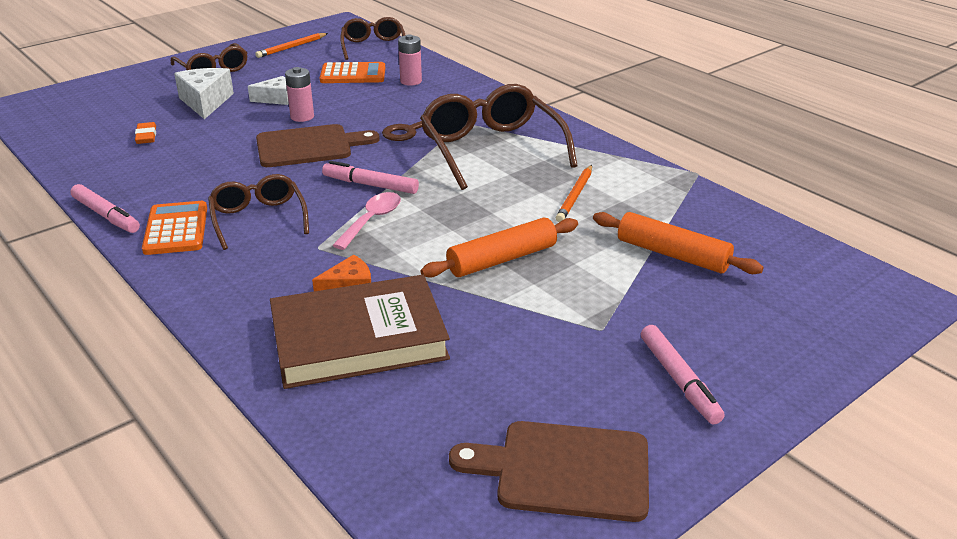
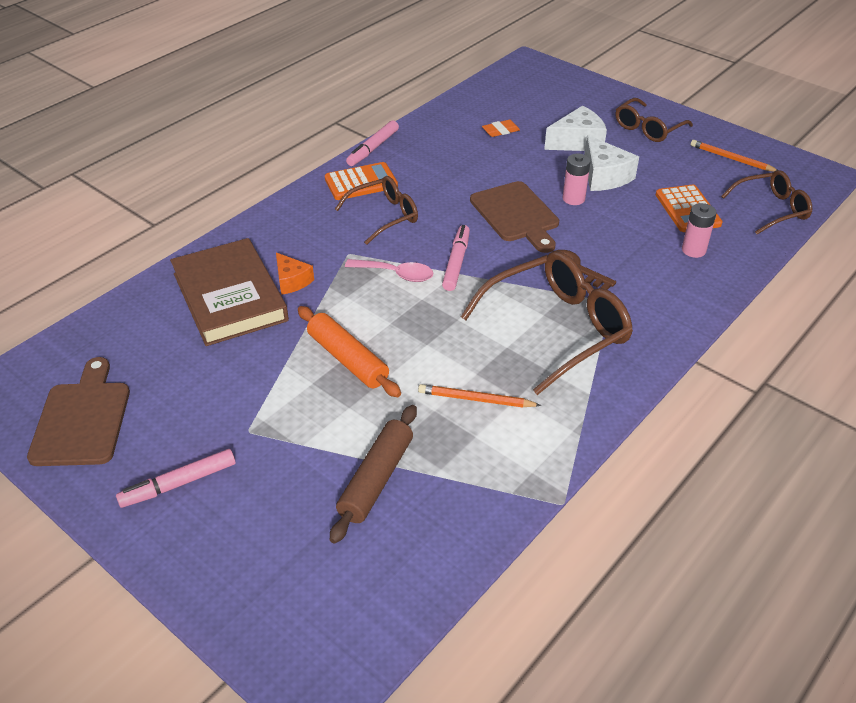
camera: 80 degrees right, 10 degrees up
(276, 99) = (604, 176): white cheese -> white cheese, size x1.57
(672, 254) = (376, 479): orange rolling pin -> brown rolling pin

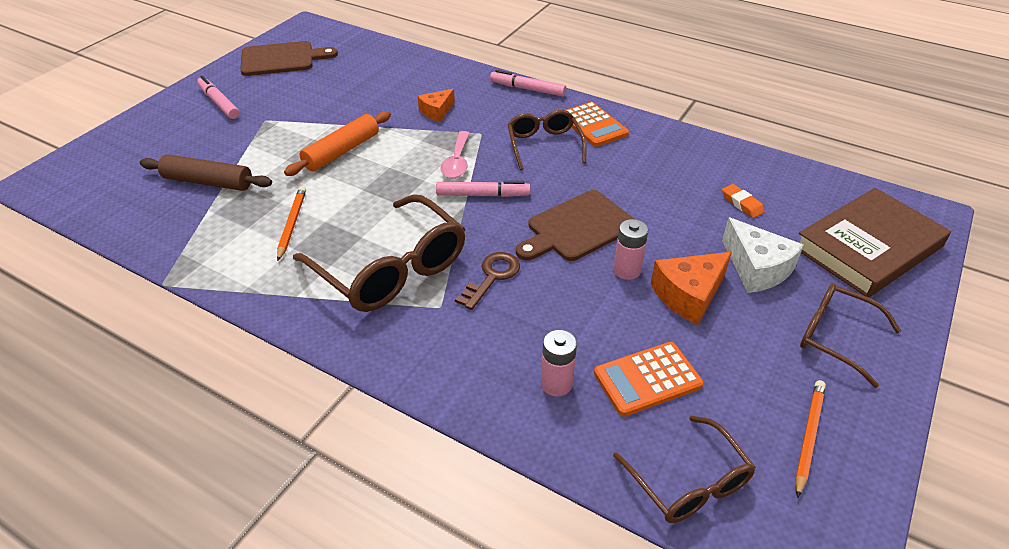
camera: 80 degrees right, 0 degrees up
(229, 297) = (411, 88): brown book -> brown book (868, 247)
(373, 148) = (655, 124): pink marker -> pink marker (527, 89)
(384, 216) = (544, 145): brown glasses -> brown glasses turned 150 degrees counterclockwise
(604, 176) = (688, 295): white cheese -> orange cheese

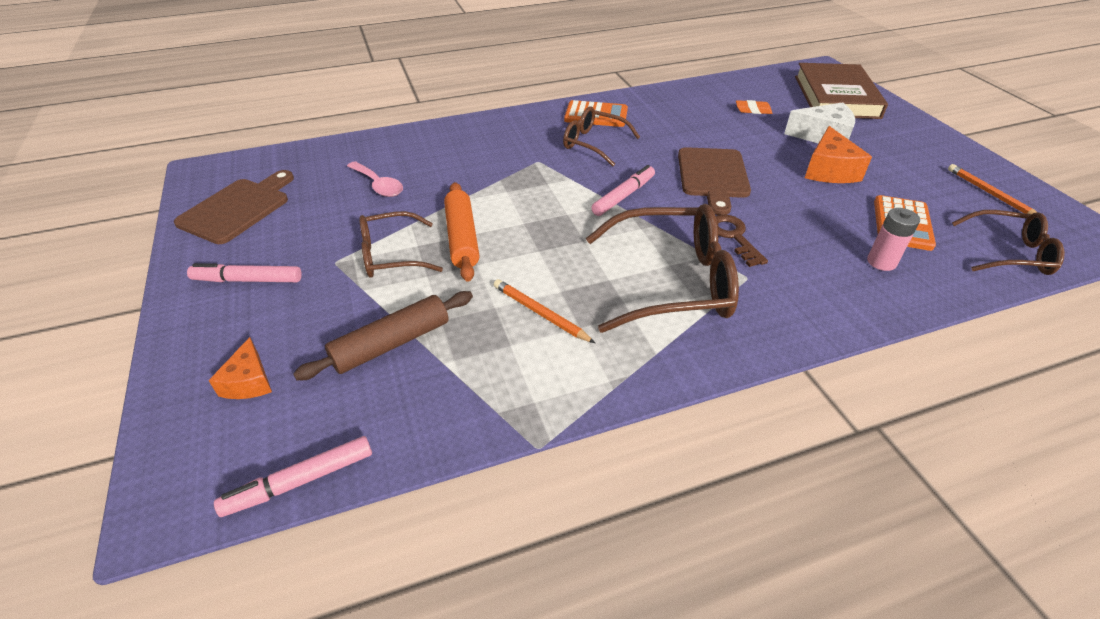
camera: 50 degrees left, 0 degrees up
(436, 111) = (475, 166): orange cheese -> orange cheese (249, 381)
(457, 162) = (562, 188): pink spoon -> pink spoon (378, 185)
(527, 89) = (508, 117): pink marker -> pink marker (300, 481)
(627, 270) = (781, 179): pink battery -> none
(835, 337) = (908, 144): brown glasses -> brown glasses (391, 255)

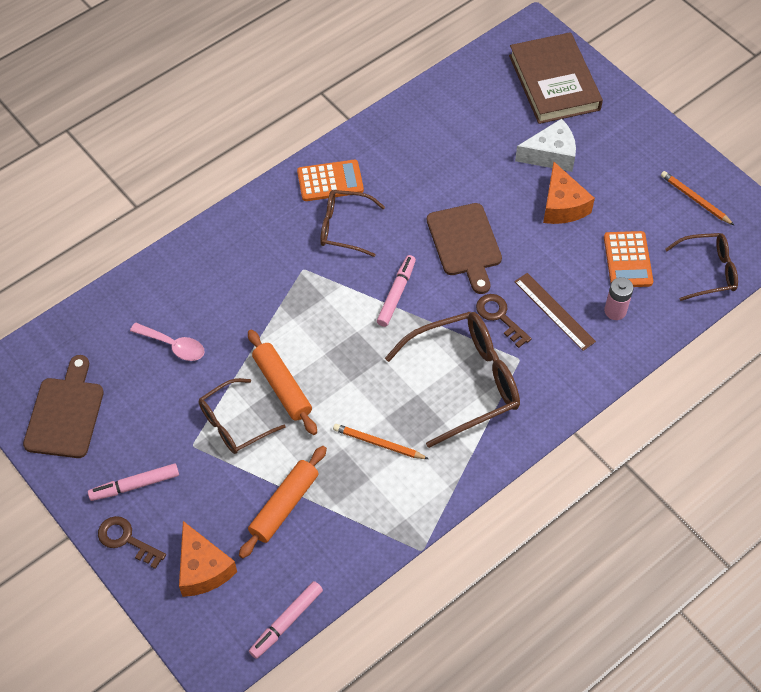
camera: 20 degrees left, 15 degrees up
(194, 327) = (126, 540): none -> brown key
(249, 381) = (203, 569): orange cheese -> orange cheese, size x1.57
(391, 343) = (284, 505): brown rolling pin -> orange rolling pin
(753, 110) = (479, 129): orange eraser -> none
(802, 246) = (554, 311): none -> brown ruler

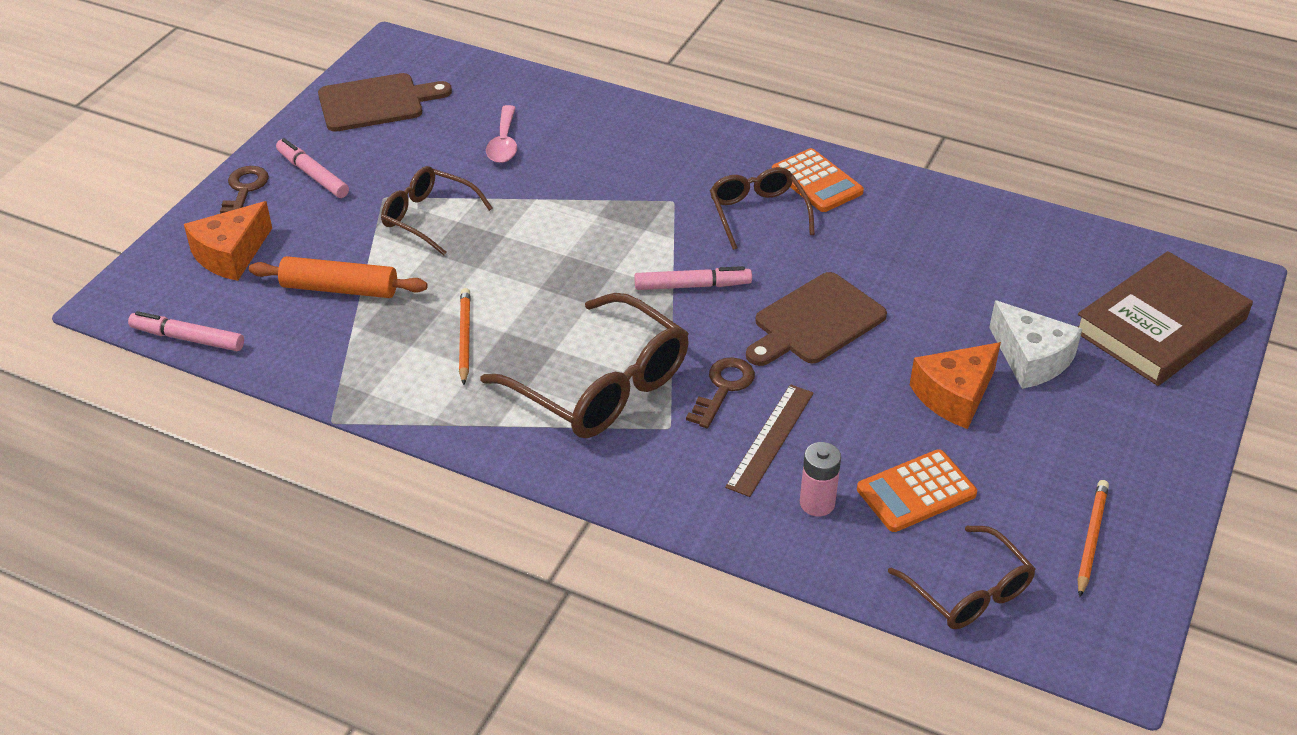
camera: 65 degrees right, 15 degrees down
(282, 387) = (499, 236): orange rolling pin -> none

